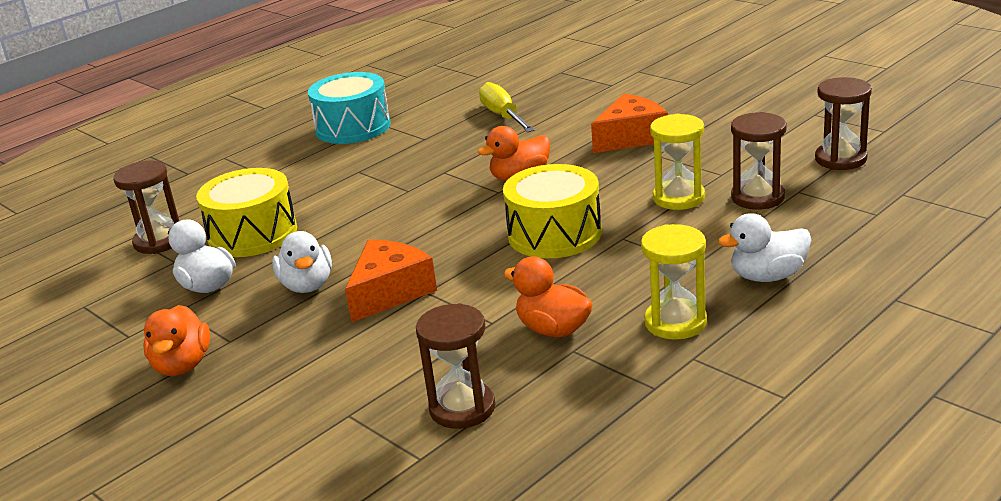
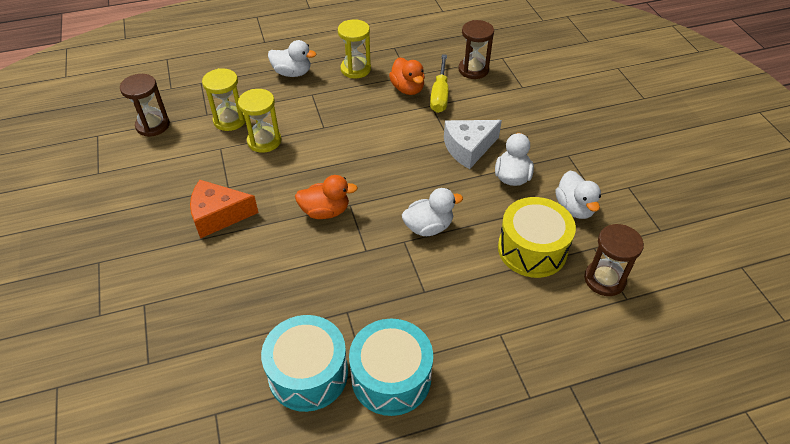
camera: 155 degrees left, 20 degrees up
(182, 365) = (597, 149): orange duck -> none
(388, 208) = (428, 227): none -> white duck
(390, 292) = (468, 148): orange cheese -> white cheese
(425, 107) = (308, 373): none -> turquoise drum
(503, 116) = (264, 308): yellow screwdriver -> yellow screwdriver (440, 95)
(554, 234) = (353, 148): yellow drum -> none
(757, 197) = (230, 120): brown hourglass -> yellow hourglass

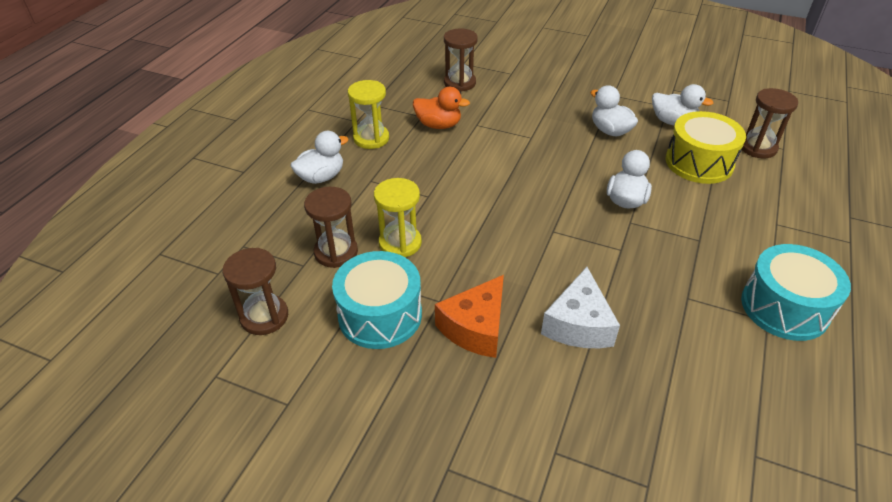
camera: 50 degrees left, 5 degrees down
(230, 120) = (336, 252): yellow hourglass -> brown hourglass
(308, 373) = (746, 360): turquoise drum -> turquoise drum (380, 315)
(325, 211) = (546, 250): orange duck -> none
(440, 95) = (469, 114): yellow screwdriver -> none
(468, 148) = (553, 134): white cheese -> white cheese (578, 324)

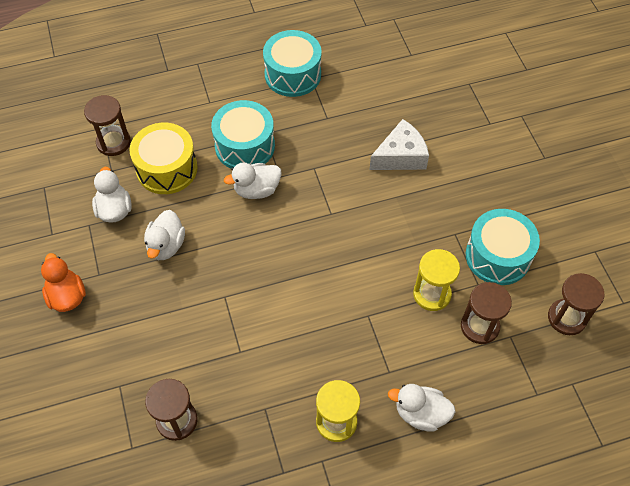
camera: 130 degrees left, 15 degrees up
(438, 125) = (267, 382): orange duck -> orange duck (67, 296)
(475, 327) = (454, 202): orange cheese -> none
(691, 218) = (245, 146): none -> turquoise drum

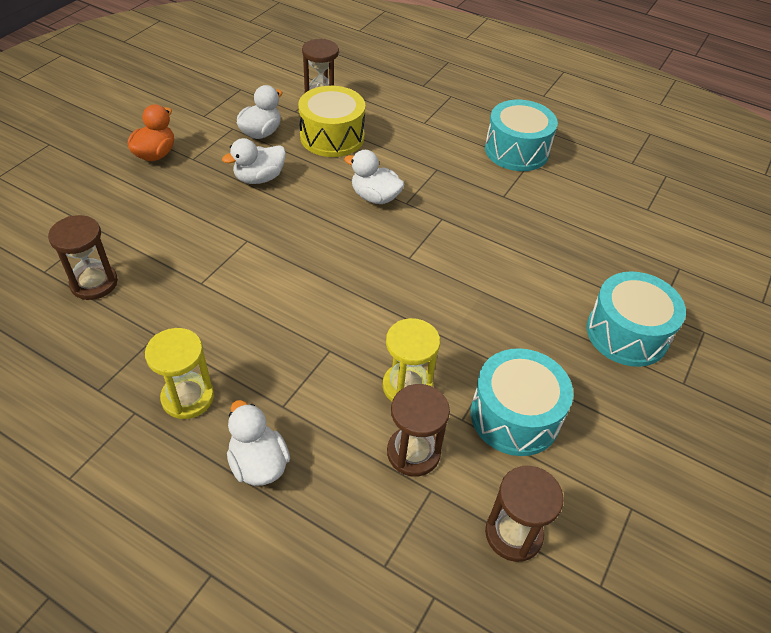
camera: 45 degrees right, 10 degrees down
(245, 146) = (409, 165): turquoise drum -> turquoise drum (627, 333)
(401, 156) = (531, 268): white cheese -> none

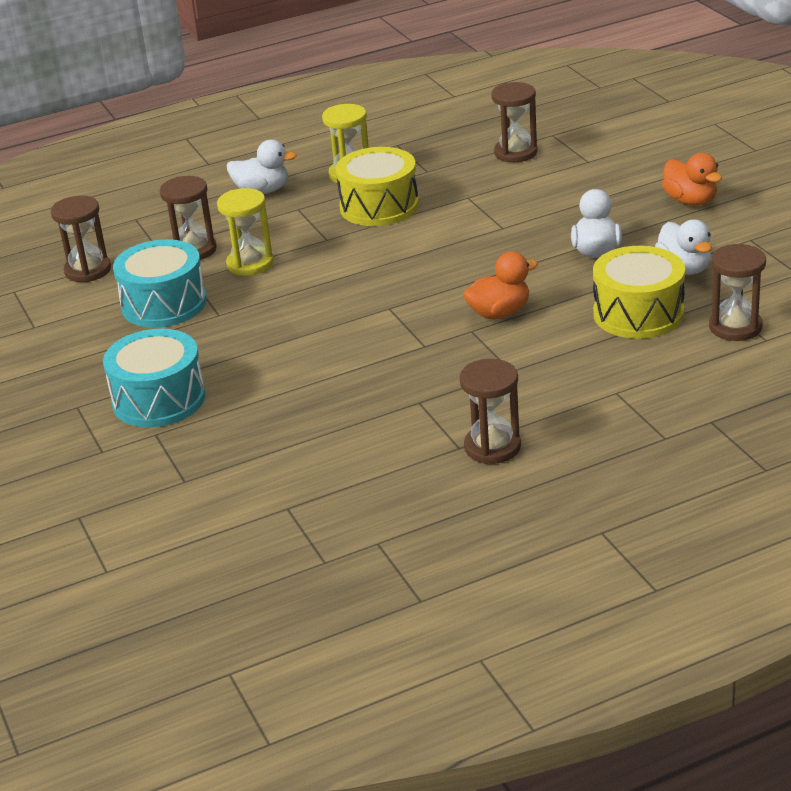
camera: 130 degrees right, 15 degrees down
(247, 339) = (379, 206): none -> yellow drum
(375, 197) = (499, 313): white duck -> orange duck
(516, 150) = (492, 447): turquoise drum -> brown hourglass

